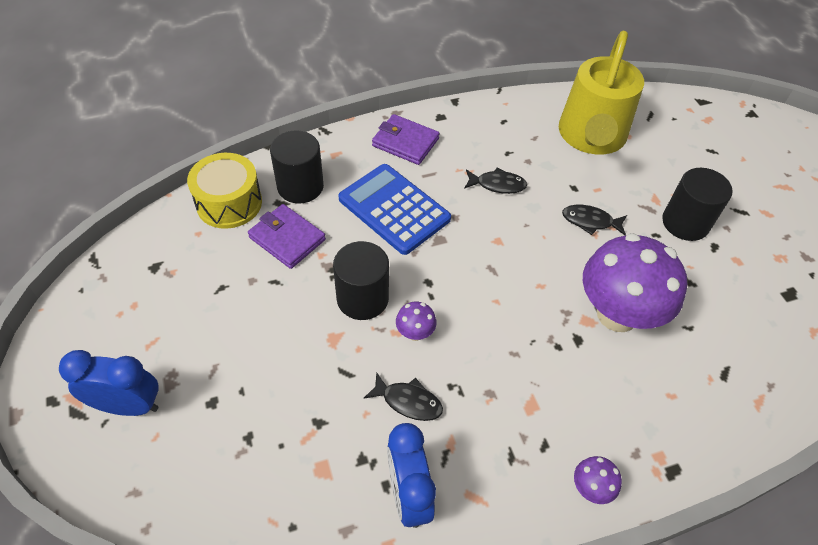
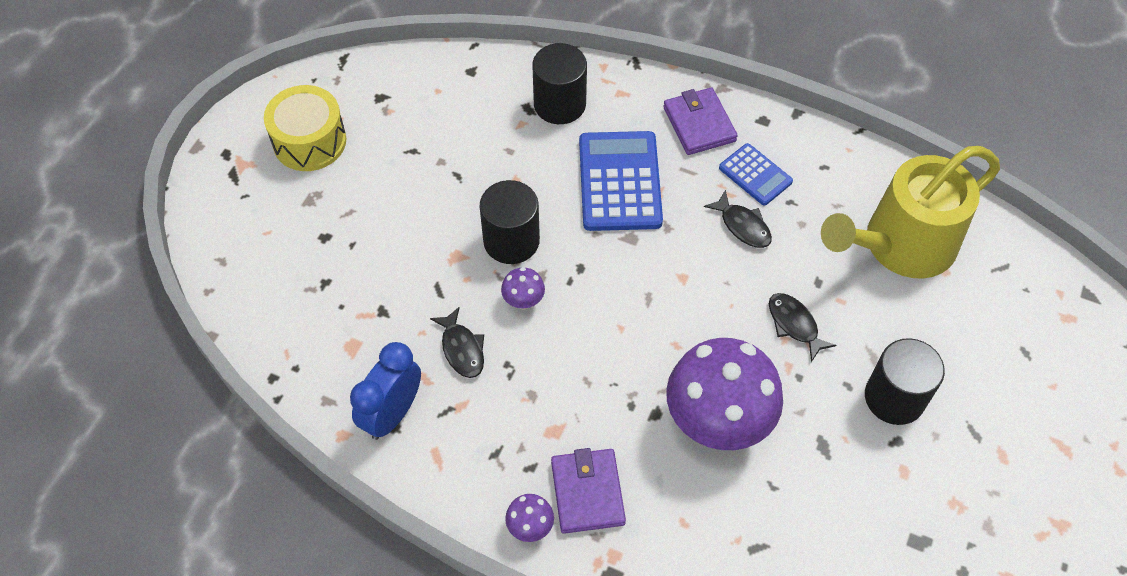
camera: 45 degrees right, 5 degrees up
(128, 405) = (269, 195): blue clock -> none
(229, 203) = (486, 80): yellow drum -> yellow drum (309, 141)
(287, 239) = (502, 145): purple wallet -> purple wallet (587, 492)
(471, 150) = (755, 175): none -> blue calculator

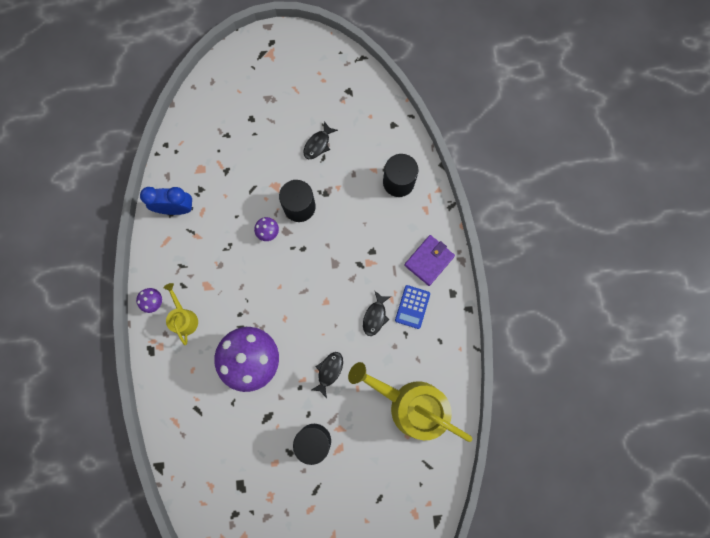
camera: 60 degrees right, 20 degrees up
(309, 141) = (301, 75): yellow drum -> none
(462, 349) = (226, 219): black fish -> black fish (318, 144)
(587, 492) = (184, 318): purple wallet -> yellow watering can
(620, 182) = (366, 240): blue calculator -> none

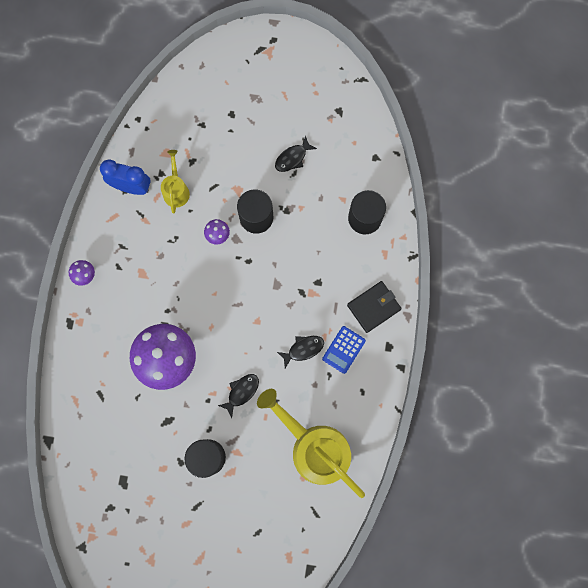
camera: 15 degrees right, 0 degrees up
(184, 318) = (110, 300): yellow watering can -> yellow watering can (176, 190)
(375, 316) = (303, 349): black fish -> black fish turned 150 degrees counterclockwise
(429, 260) = (373, 307): purple wallet -> black wallet

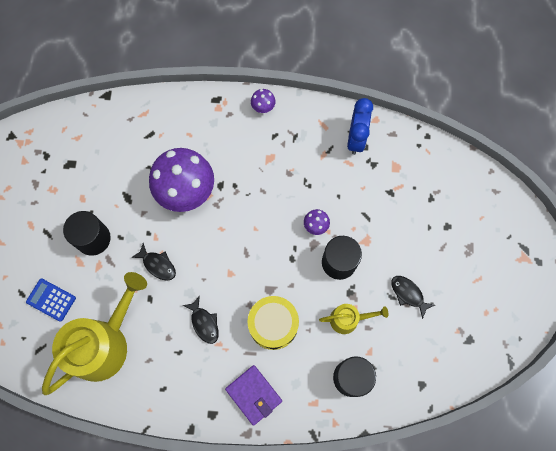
camera: 85 degrees right, 5 degrees down
(176, 190) = (358, 180): yellow watering can -> yellow watering can (348, 319)
(310, 284) = (273, 324): none -> yellow drum
(343, 349) = (206, 365): blue calculator -> blue calculator (51, 300)
(373, 307) = (254, 395): black wallet -> purple wallet

